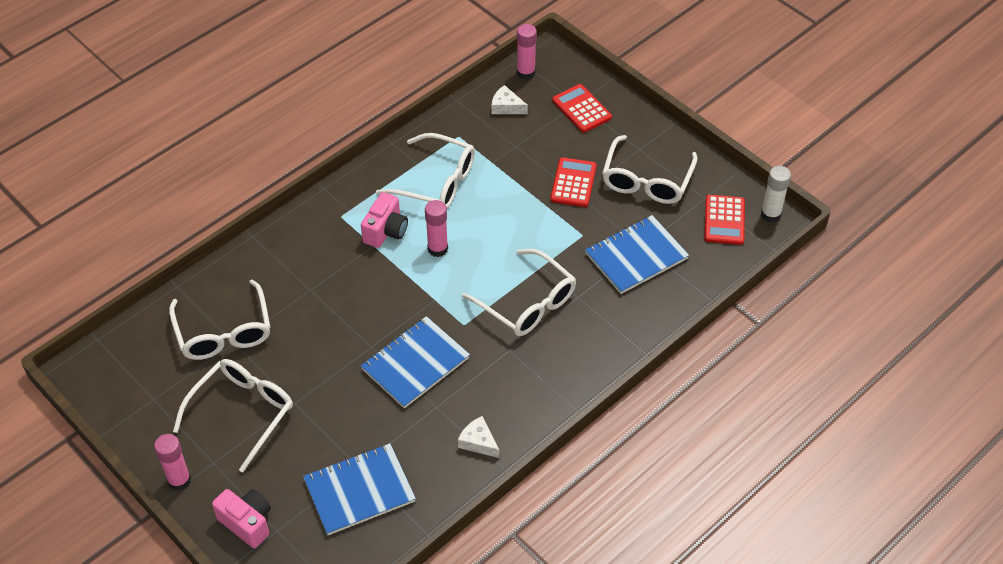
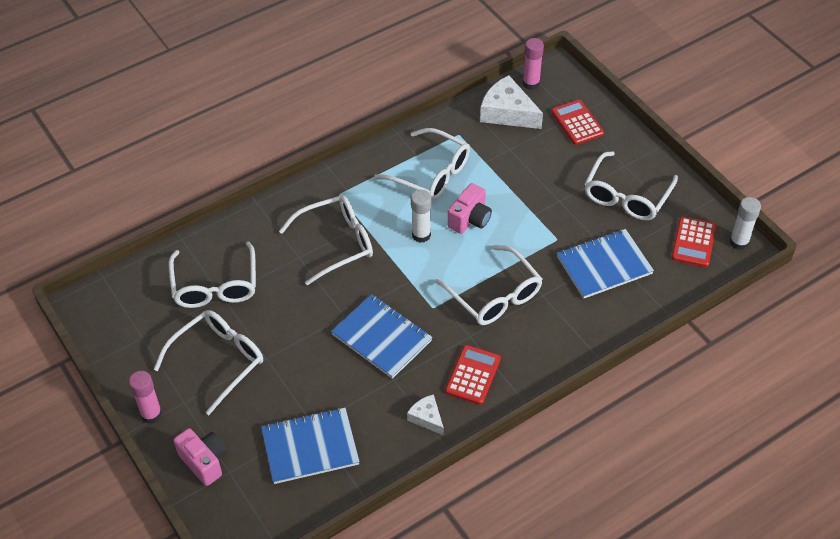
camera: 10 degrees right, 0 degrees up
(347, 269) = (336, 243): none -> white glasses
(386, 231) = (377, 213): pink camera -> pink camera (470, 219)
(415, 364) = (382, 337): blue notebook -> blue notebook turned 75 degrees clockwise
(437, 249) = (421, 235): pink glue stick -> white glue stick
(506, 107) = (507, 112): white cheese -> white cheese, size x1.84
(573, 183) = (557, 190): red calculator -> red calculator (473, 375)

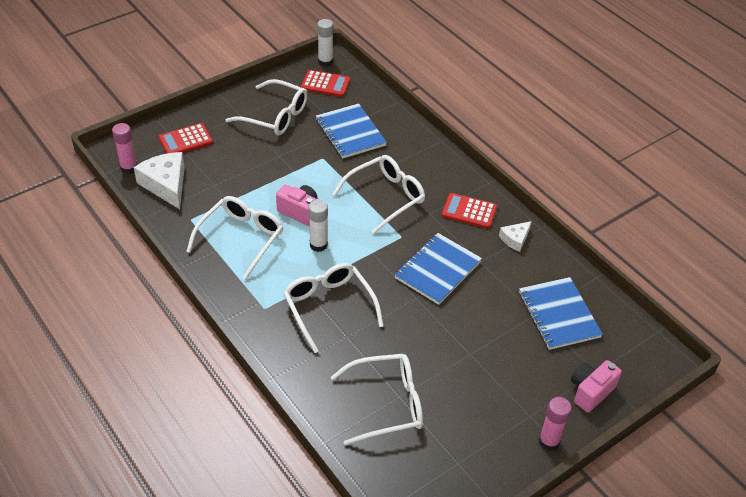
camera: 95 degrees left, 5 degrees down
(218, 361) = (479, 392): white glasses -> none
(507, 112) = (166, 185): white cheese -> white cheese turned 120 degrees clockwise

